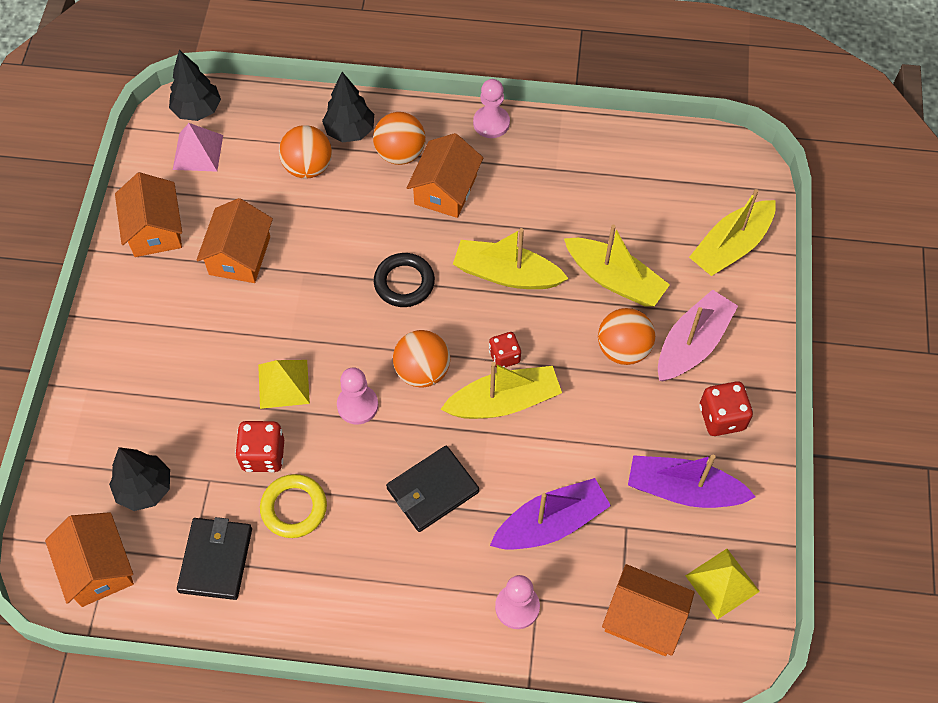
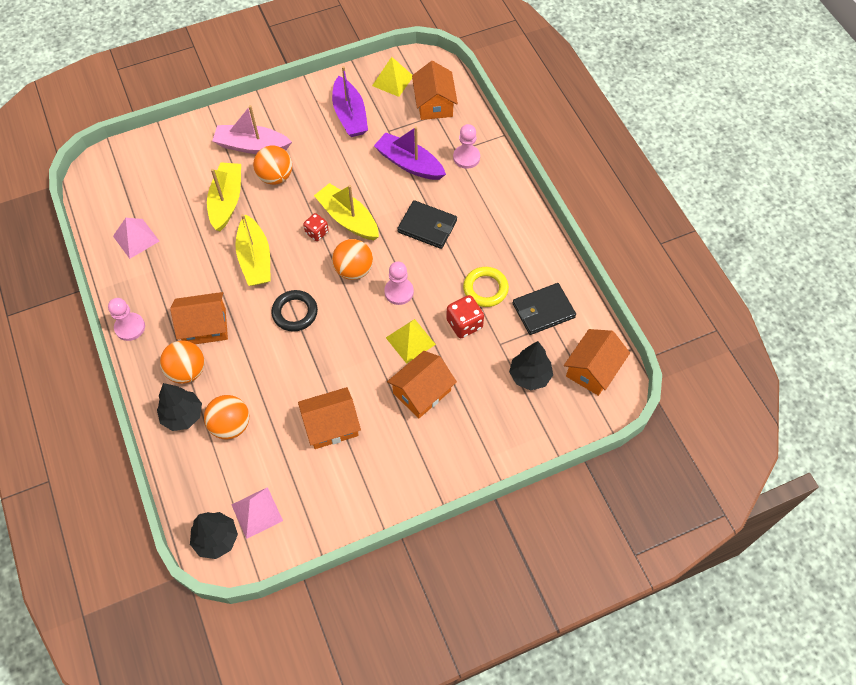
camera: 120 degrees left, 0 degrees up
(155, 229) = (342, 497): orange house -> orange house (422, 392)
(613, 168) = (136, 238): none -> pink pyramid
(722, 417) = (293, 115): red dice -> none
(731, 246) = (168, 153): yellow boat -> none

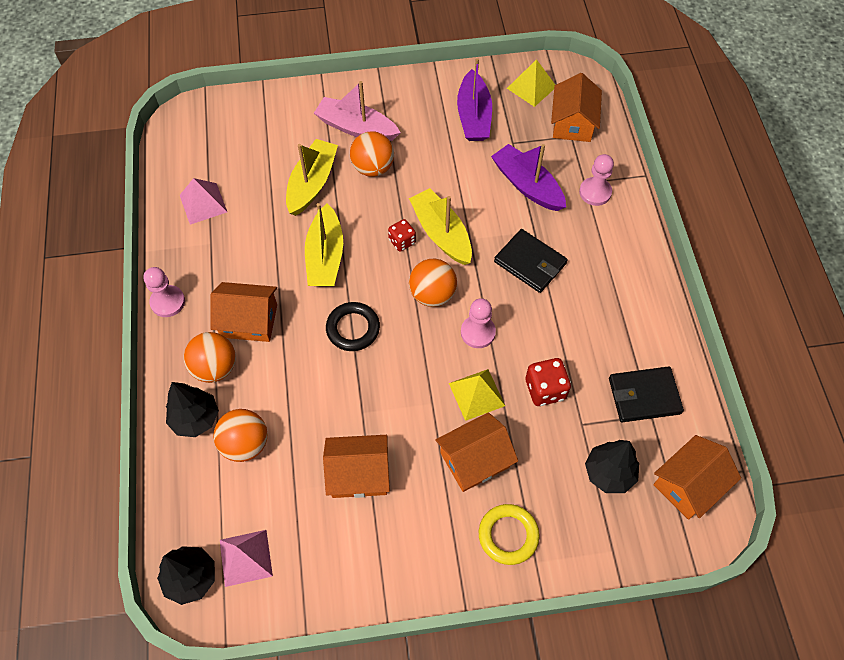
camera: 15 degrees right, 0 degrees up
(485, 289) = (580, 353): yellow ring -> yellow ring (508, 535)

